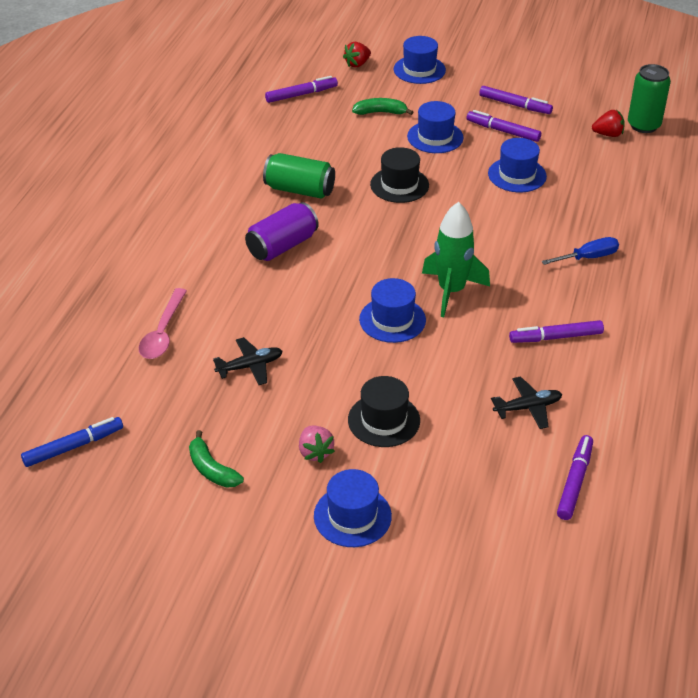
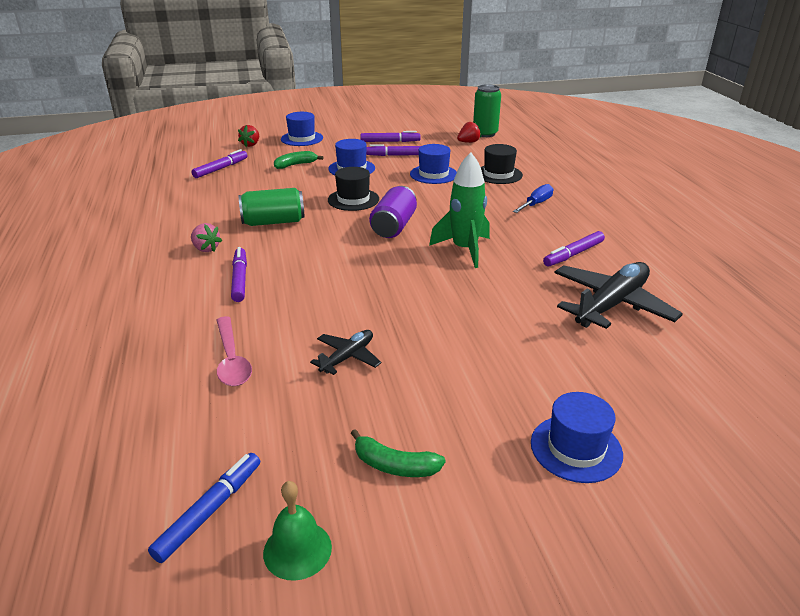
camera: 30 degrees left, 10 degrees down
(108, 496) = (297, 549): none -> green bell
(282, 246) = (293, 261): purple can -> purple can (394, 226)
(315, 452) = (481, 406): pink strawberry -> pink strawberry (206, 249)
(384, 420) = (513, 355): black hat -> black hat (498, 174)
(392, 320) = (439, 282): blue hat -> none
(527, 408) = (611, 305): black plane -> black plane, size x1.91
(574, 482) = (709, 342): purple marker -> purple marker (239, 279)

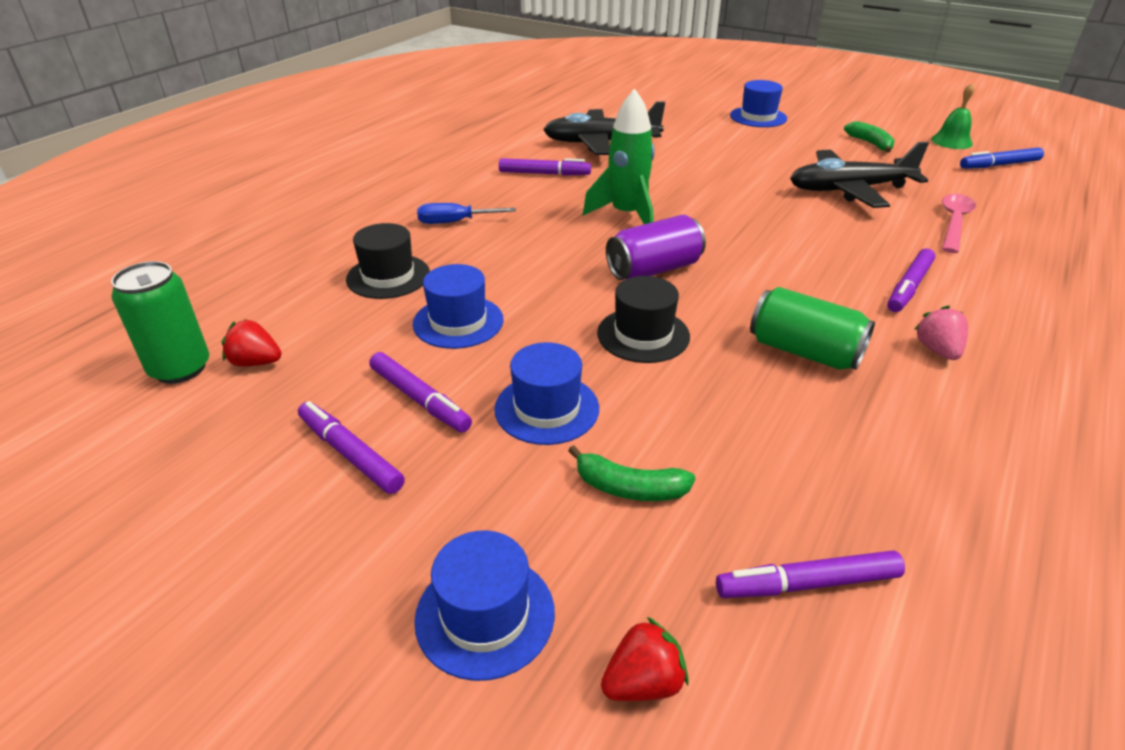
camera: 135 degrees left, 5 degrees up
(347, 357) = (849, 190): black plane -> black plane, size x1.91

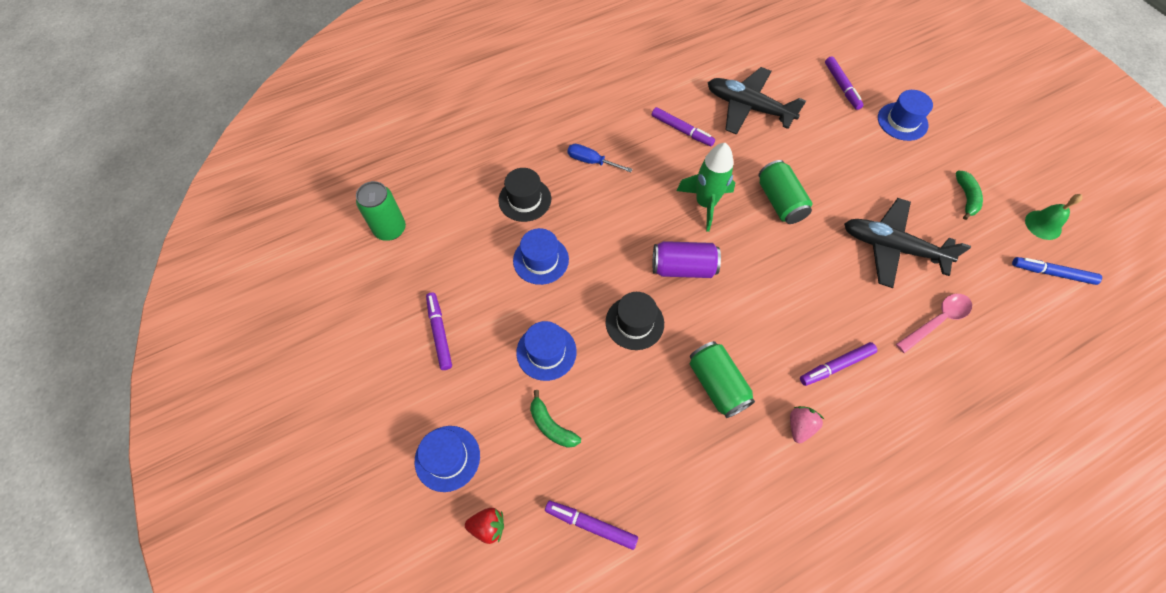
camera: 30 degrees right, 25 degrees up
(256, 362) = (426, 242): red strawberry -> none
(419, 399) = (489, 311): purple marker -> purple marker (841, 86)
(705, 192) = (780, 201): none -> green can

